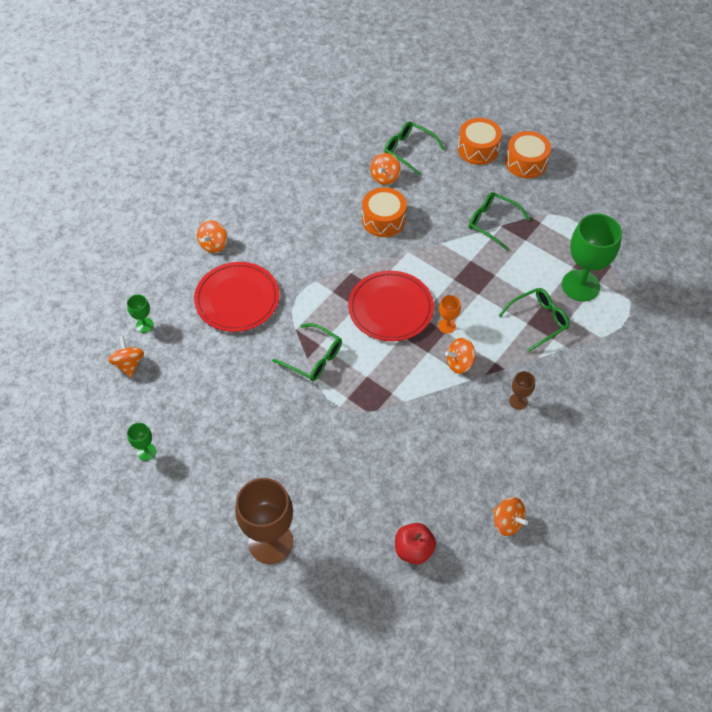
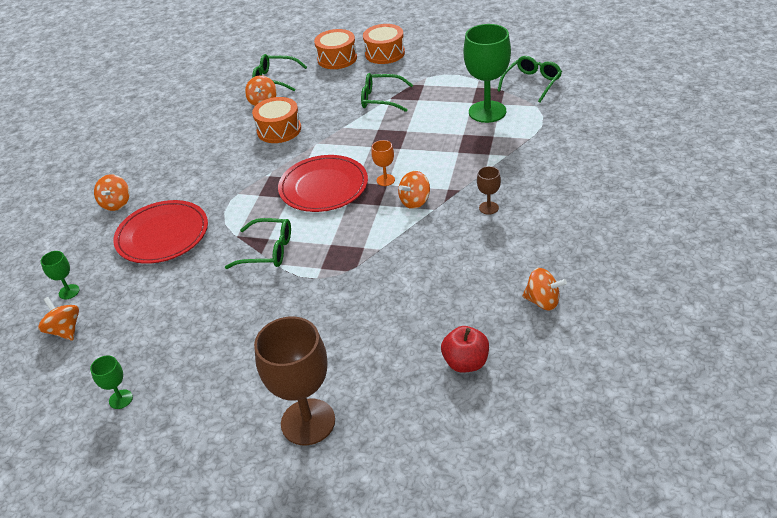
camera: 20 degrees left, 15 degrees down
(539, 320) = (467, 146): green glasses -> green glasses (532, 83)

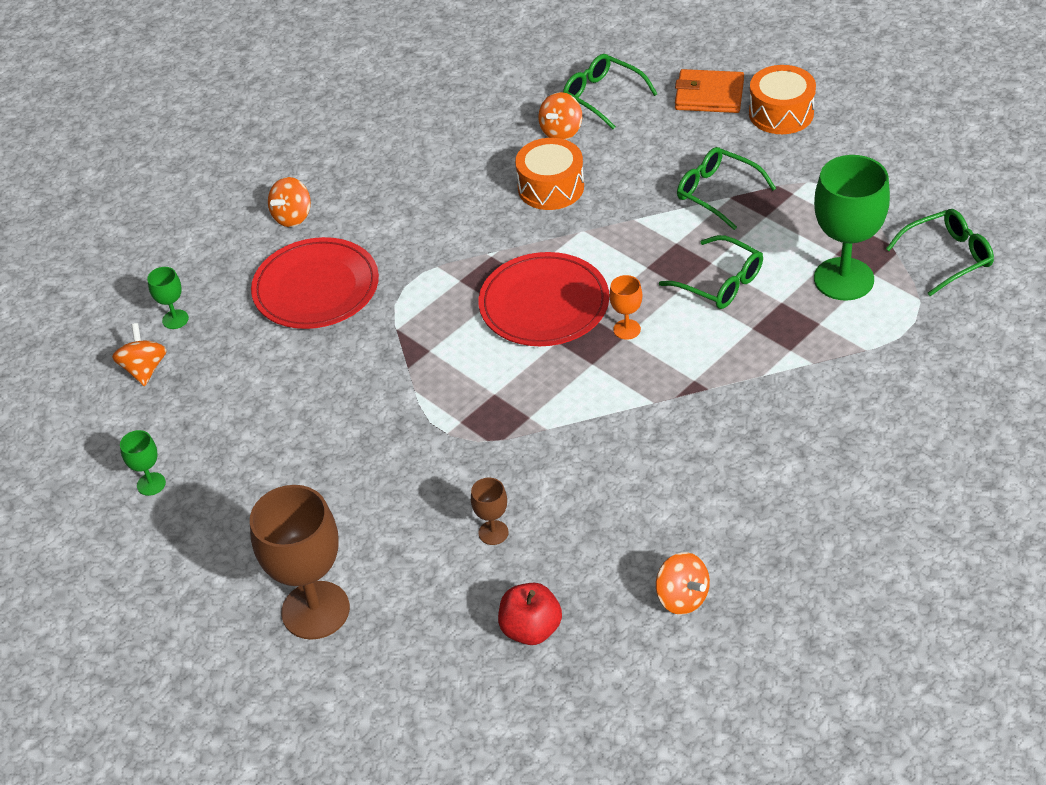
camera: 30 degrees right, 5 degrees up
(268, 251) = (418, 368): green glasses -> green glasses (721, 283)
(337, 58) = (709, 95): orange drum -> orange wallet
(415, 201) = (639, 380): orange spinning top -> none
(488, 208) = (723, 433): brown goblet -> brown goblet (493, 532)

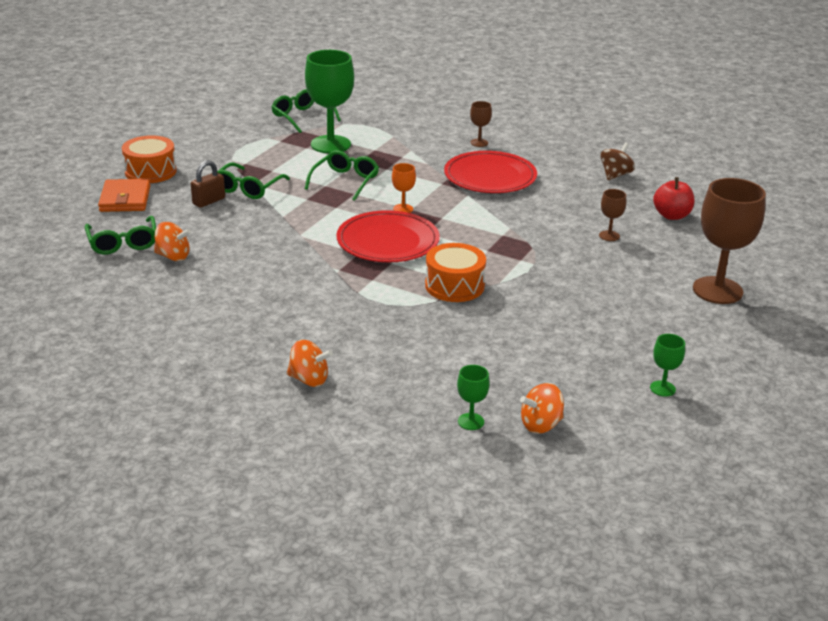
camera: 110 degrees left, 15 degrees down
(316, 288) = (403, 348): red plate -> red plate (490, 177)
(551, 187) = (249, 253): orange drum -> orange drum (454, 286)
(602, 96) = (123, 243): green glasses -> green glasses turned 45 degrees counterclockwise
(682, 597) = (615, 175): orange spinning top -> brown spinning top
(688, 159) = (209, 201): none -> brown padlock
(829, 448) = (479, 143): none -> brown goblet

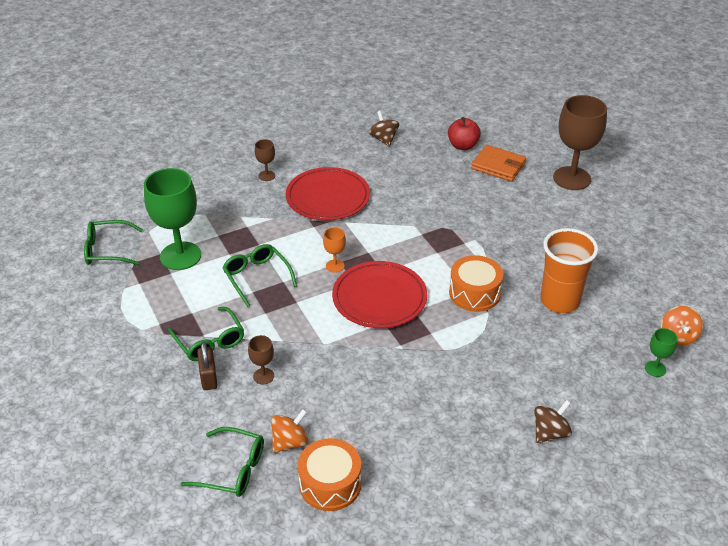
camera: 55 degrees left, 10 degrees up
(125, 199) = (146, 436): orange wallet -> orange wallet (498, 166)
(150, 171) = (107, 396): orange drum -> orange drum (330, 484)
(309, 379) = (550, 433): orange spinning top -> brown spinning top
(504, 336) = (559, 301): none -> orange cup
(609, 236) = (466, 186): brown goblet -> brown goblet (263, 376)
(662, 388) = (668, 261): green goblet -> none

